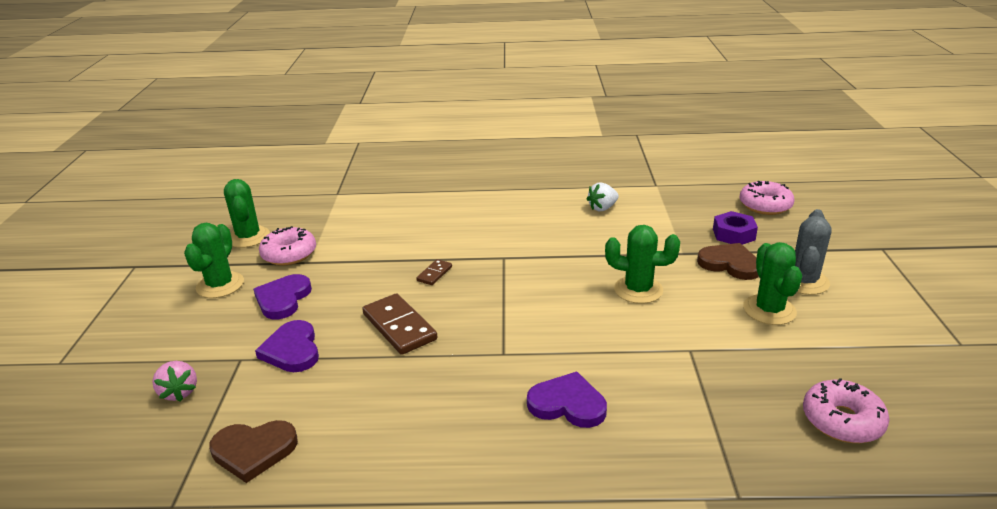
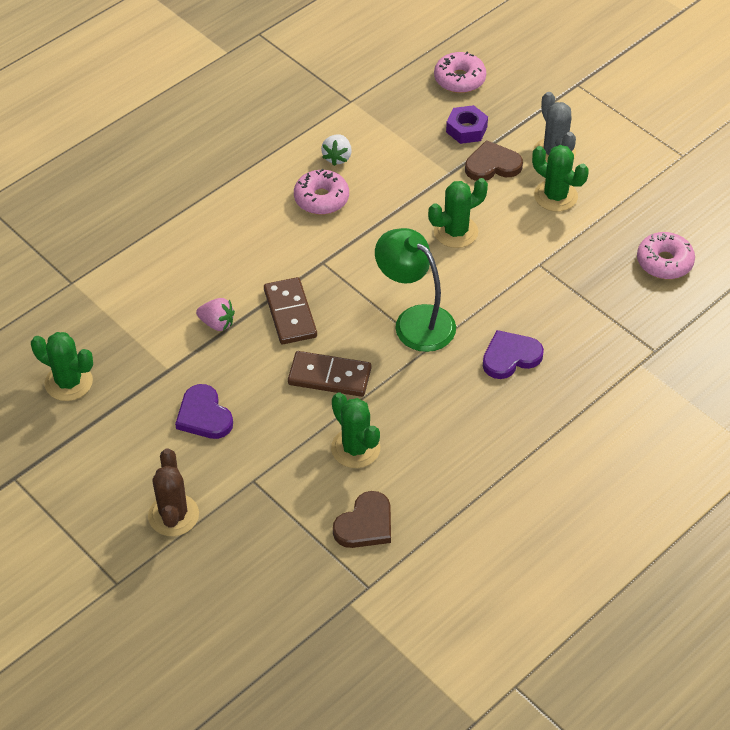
camera: 45 degrees left, 20 degrees up
(161, 345) = (173, 515): none -> brown cactus
(179, 392) = (251, 531): pink strawberry -> pink strawberry (217, 323)
(220, 285) = (128, 440): green cactus -> green cactus (355, 448)
(289, 254) = (138, 374): pink donut -> pink donut (321, 199)
(292, 350) = (280, 447): purple heart -> none
(434, 274) = (290, 313): brown domino -> brown domino, size x1.98
(520, 329) = (415, 321): none -> green lamp

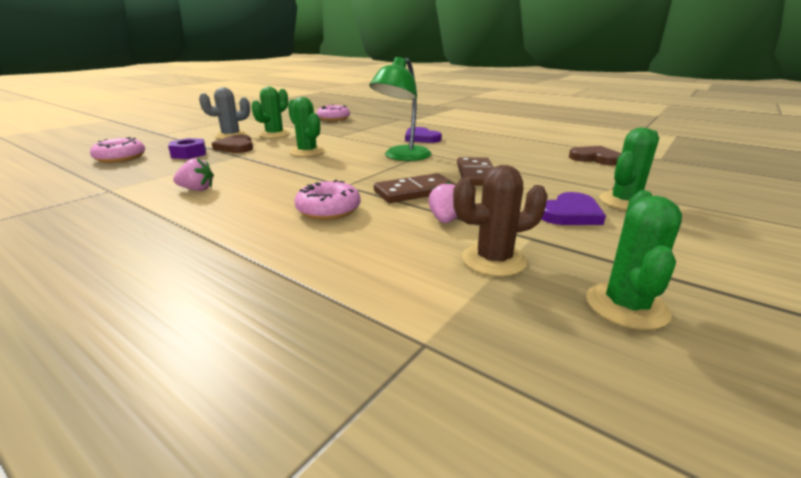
camera: 100 degrees left, 25 degrees down
(173, 515) = (699, 214): brown cactus -> brown cactus (493, 260)
(321, 199) = (257, 191): pink donut -> pink donut (328, 210)
(337, 157) = (197, 189): white strawberry -> pink strawberry
(355, 448) = (536, 164): green cactus -> green cactus (624, 202)

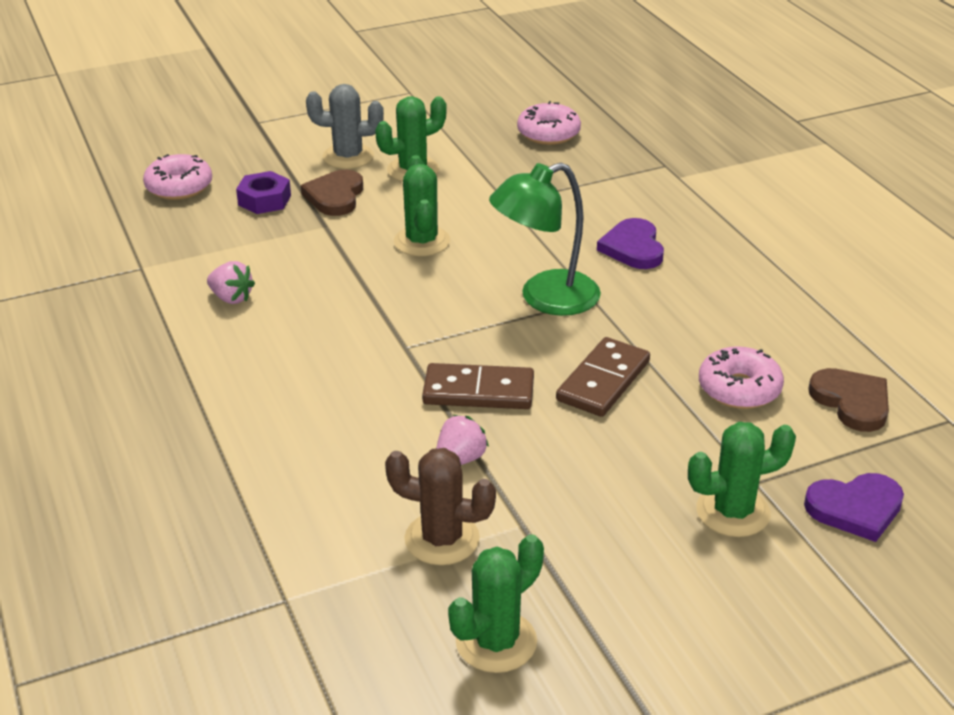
camera: 30 degrees right, 10 degrees up
(328, 210) = (346, 393): pink donut -> pink donut (739, 389)
(570, 214) = (624, 505): purple heart -> purple heart (855, 508)

